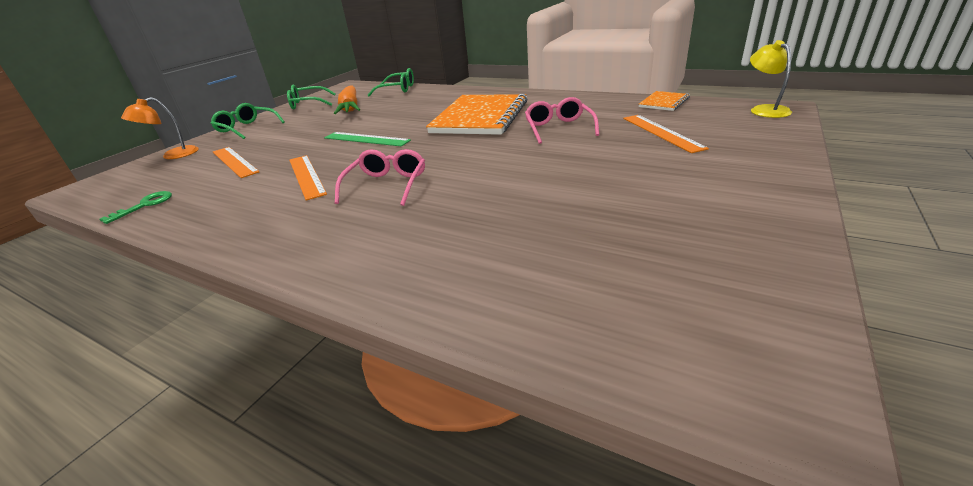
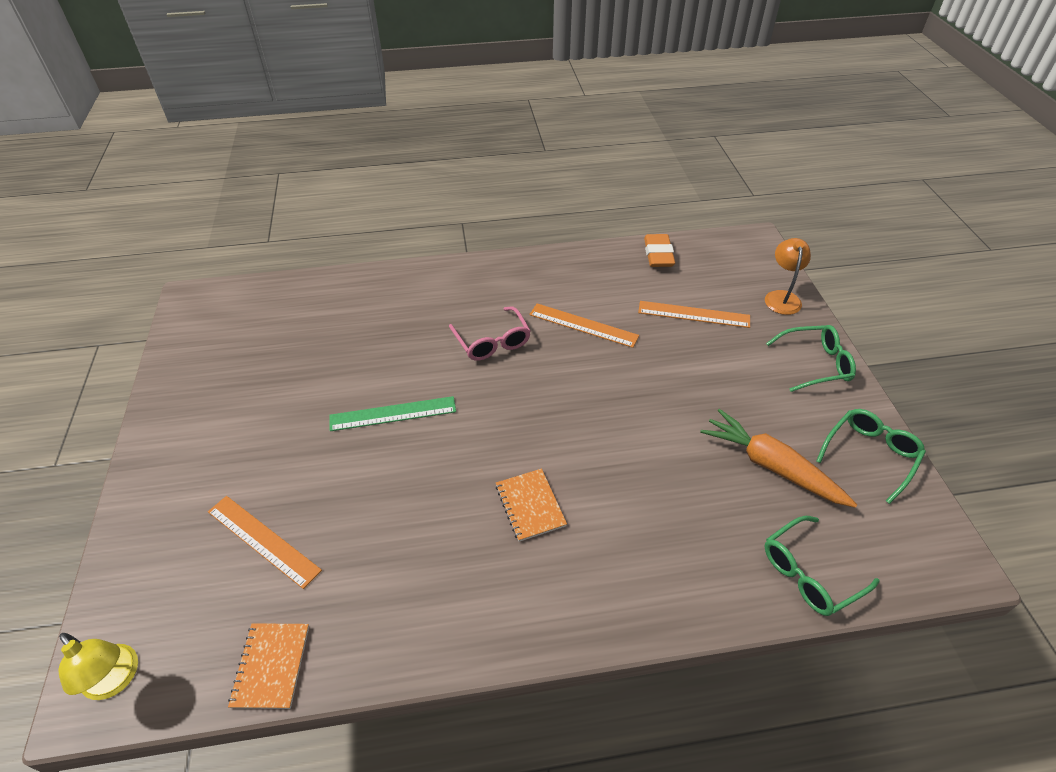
camera: 140 degrees right, 15 degrees up
(145, 205) = (658, 254): green key -> orange eraser
(366, 139) = (615, 398): green ruler -> green ruler (393, 414)
(480, 117) = (530, 505): orange notebook -> orange notebook, size x0.46
(558, 128) = (397, 507): pink glasses -> none

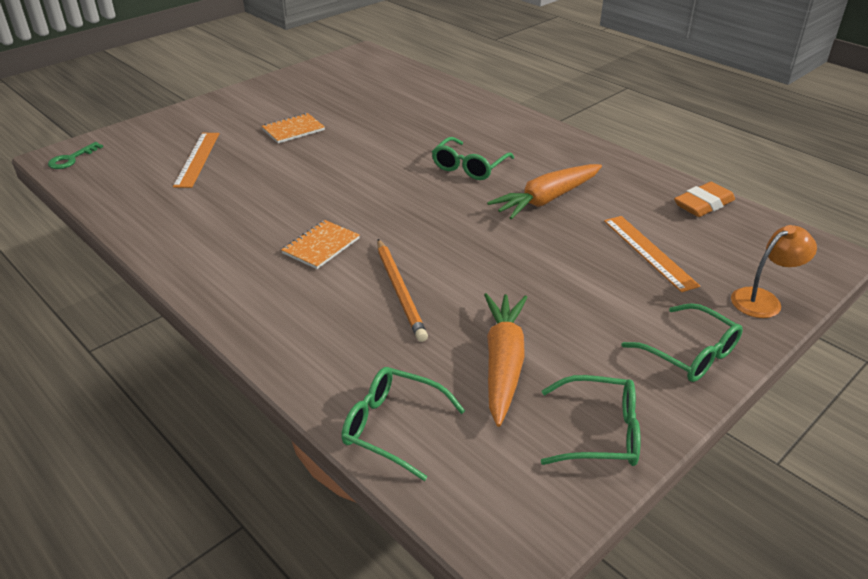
camera: 55 degrees right, 10 degrees down
(115, 680) = (71, 159): yellow lamp -> green key
(271, 666) = (111, 200): orange notebook -> orange notebook (293, 130)
(393, 414) = (347, 158): green ruler -> none
(492, 342) = (469, 167): pink glasses -> green glasses
(583, 325) = (547, 199): orange ruler -> orange carrot
(641, 482) = (400, 291): none -> orange pencil

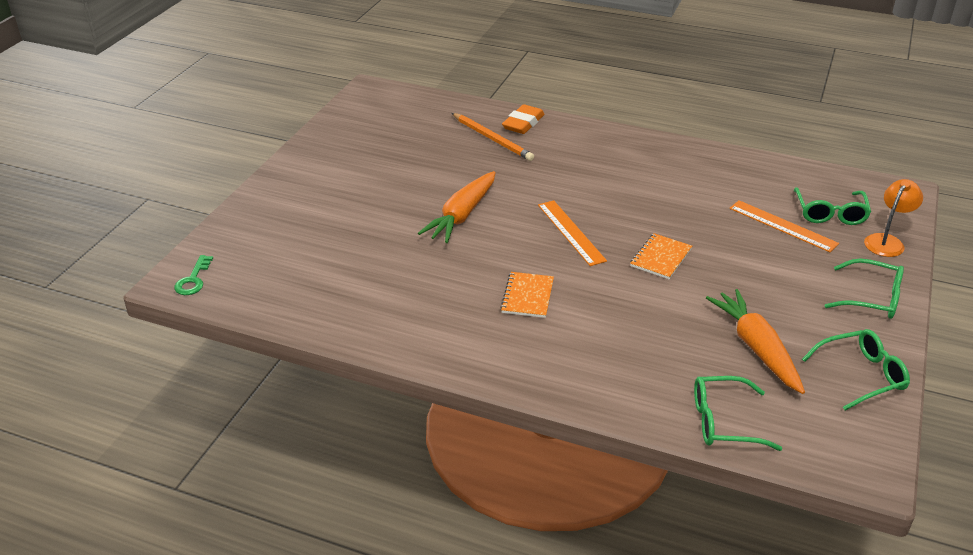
camera: 25 degrees left, 0 degrees up
(197, 159) = (325, 245): orange ruler -> orange ruler (571, 232)
(293, 130) = (387, 190): orange notebook -> orange notebook (660, 257)
(400, 291) = (629, 315): orange pencil -> orange pencil (492, 139)
(469, 167) = (581, 187): green glasses -> green glasses (830, 213)
(547, 199) = (670, 201): orange carrot -> orange carrot (462, 215)
(703, 204) = (788, 173): orange eraser -> orange eraser (523, 123)

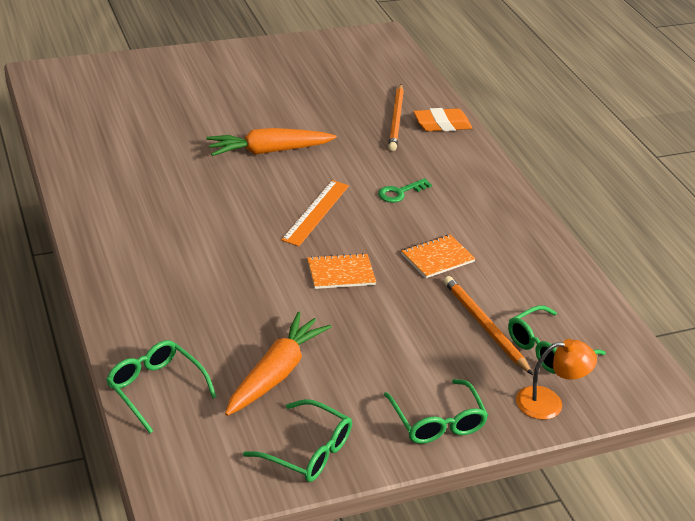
camera: 45 degrees right, 0 degrees up
(193, 280) = (51, 79): green key -> green key (400, 192)
(527, 296) = (203, 225): orange notebook -> orange notebook (437, 258)
(782, 226) = (484, 326): orange ruler -> orange pencil

